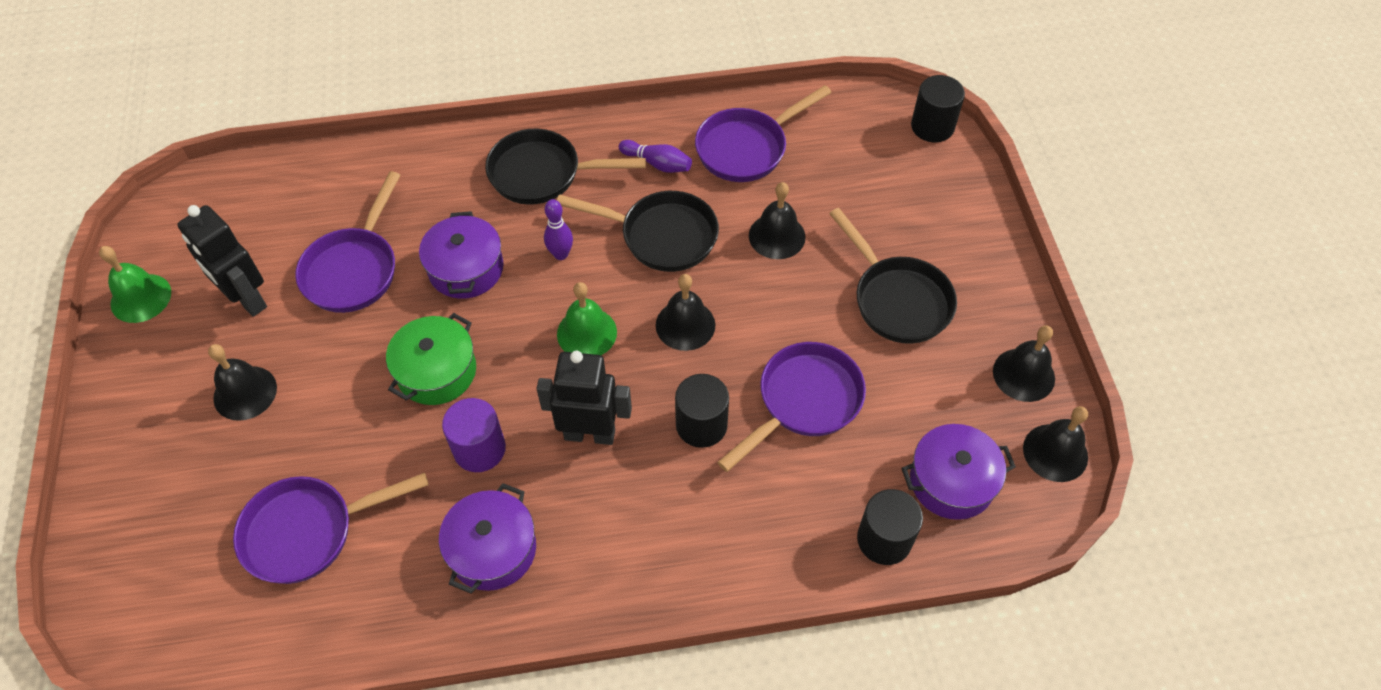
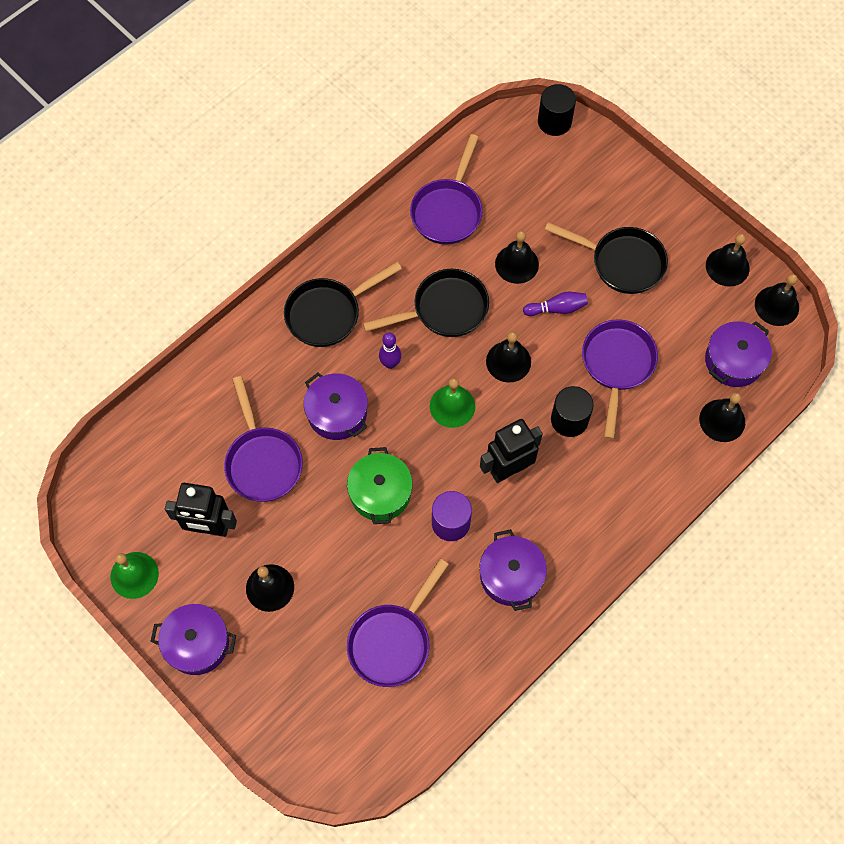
camera: 35 degrees left, 10 degrees up
(129, 400) = (197, 643): none -> purple pot
(657, 163) = (399, 258): purple bowling pin -> purple bowling pin (557, 308)
(884, 539) = (722, 420): black cylinder -> black bell

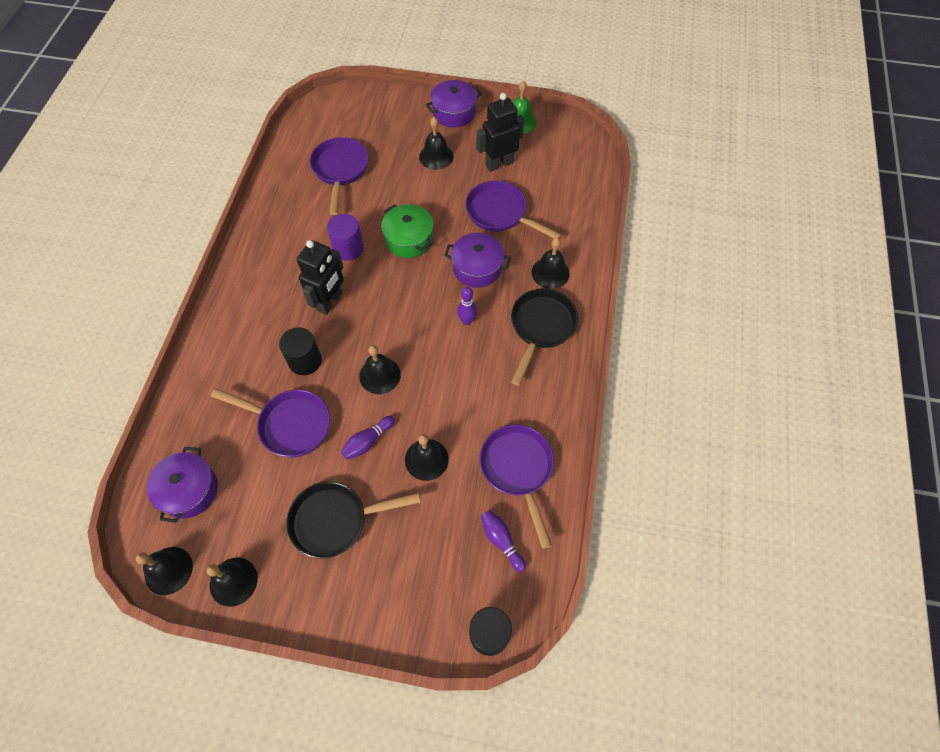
camera: 145 degrees right, 5 degrees down
(444, 309) = (457, 384): black pan -> none
(452, 406) = (400, 319): green bell -> none
(501, 171) = (501, 541): none -> purple bowling pin
(511, 576) = (287, 241): purple pot -> none
(617, 366) = (290, 424): purple pan -> purple pan turned 45 degrees counterclockwise
(722, 420) = (178, 433): black bell -> black bell (550, 273)

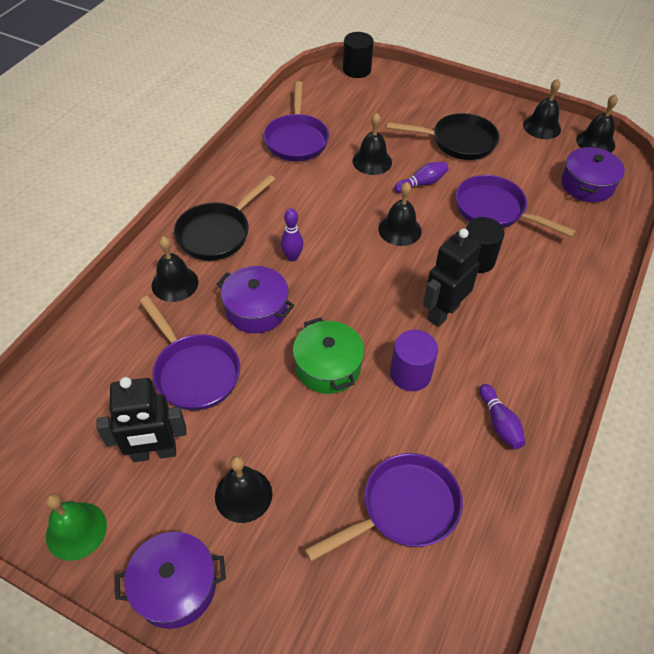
camera: 165 degrees left, 10 degrees down
(340, 171) = (403, 509): purple pan -> purple pan turned 135 degrees counterclockwise
(501, 541) = (329, 106): purple bowling pin -> purple bowling pin (499, 423)

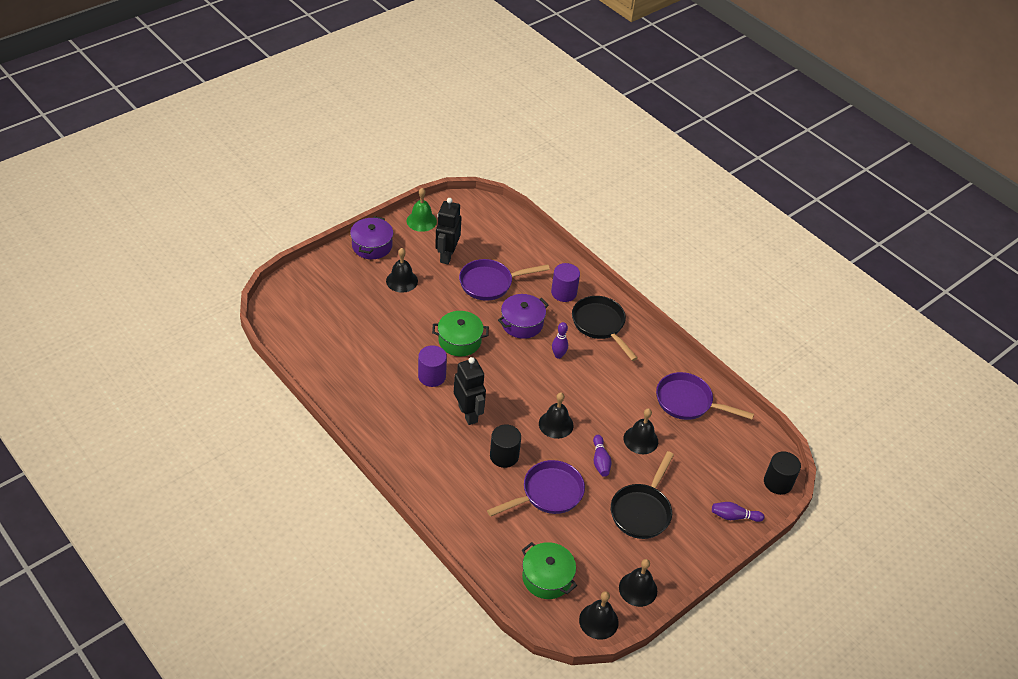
camera: 110 degrees right, 5 degrees down
(175, 283) = (564, 293): black bell -> purple cylinder
(403, 509) = (353, 337): purple pan -> none
(499, 423) = (374, 402): purple bowling pin -> purple bowling pin (734, 516)
(587, 185) = (547, 577): purple pot -> green pot

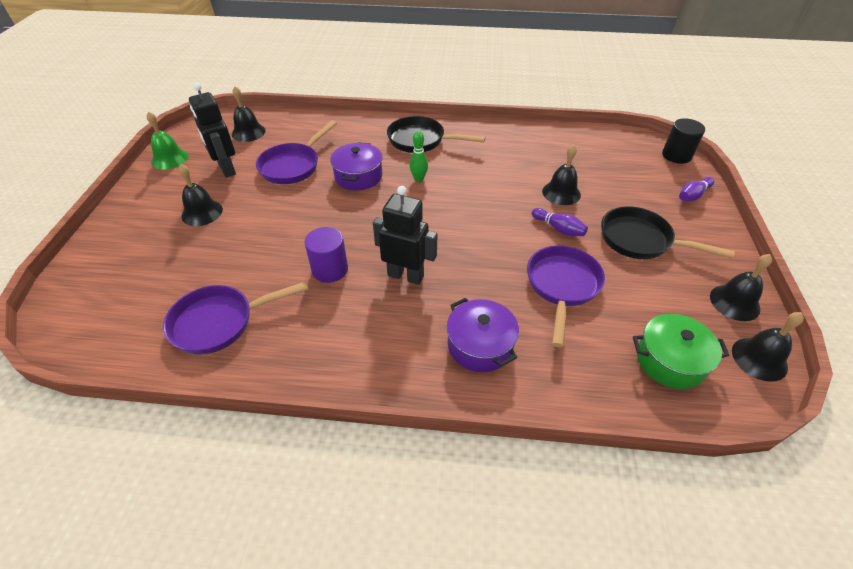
camera: 40 degrees left, 0 degrees up
(372, 246) = (135, 204): purple pot -> purple pot (480, 345)
(459, 341) = (320, 223): green pot -> none
(504, 456) = (484, 286): black cylinder -> none
(556, 424) = (488, 228): black bell -> black bell (248, 132)
(558, 355) = (419, 179): purple bowling pin -> green bowling pin
(564, 293) = (364, 137): purple cylinder -> none
(642, 511) = (640, 240): black pan -> black pan turned 135 degrees clockwise
(688, 402) = (551, 148): purple pan -> purple pan (220, 322)

